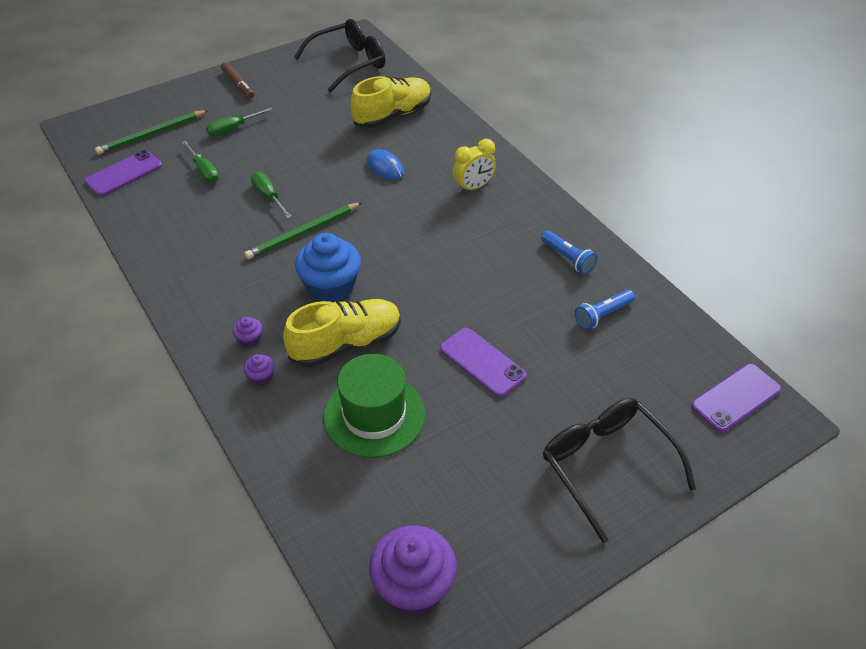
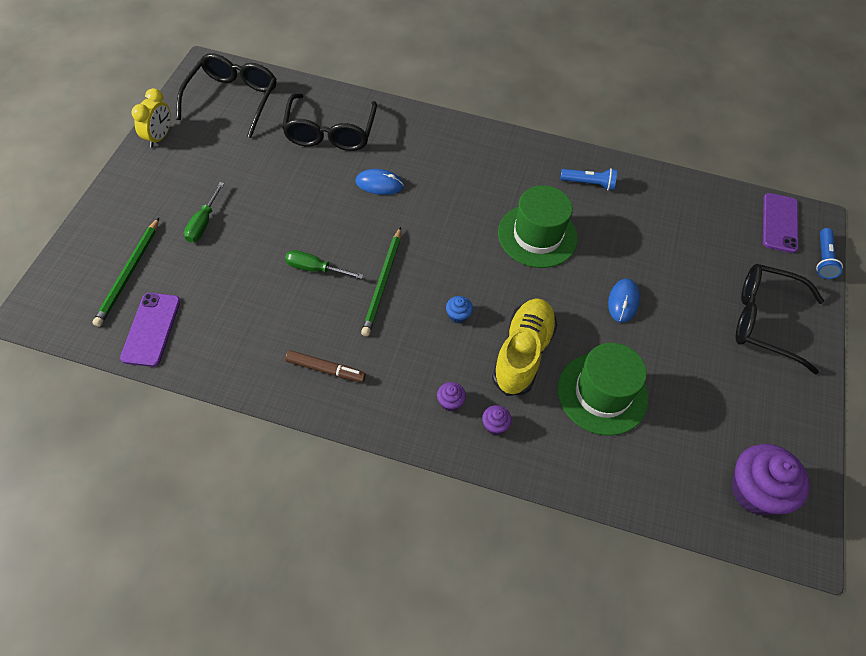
camera: 45 degrees left, 10 degrees up
(204, 171) = (227, 280): green screwdriver -> none
(238, 84) = (152, 175): brown marker -> brown marker (325, 369)
(331, 287) = (458, 315): blue cupcake -> blue cupcake, size x0.43
(392, 115) = (330, 132): yellow shoe -> black glasses
(468, 270) = (537, 236): none -> green hat
(473, 187) = (464, 163): yellow clock -> yellow clock (159, 137)
(482, 362) = (623, 301): purple phone -> blue mouse
(602, 315) = (654, 214): blue flashlight -> blue flashlight (823, 259)

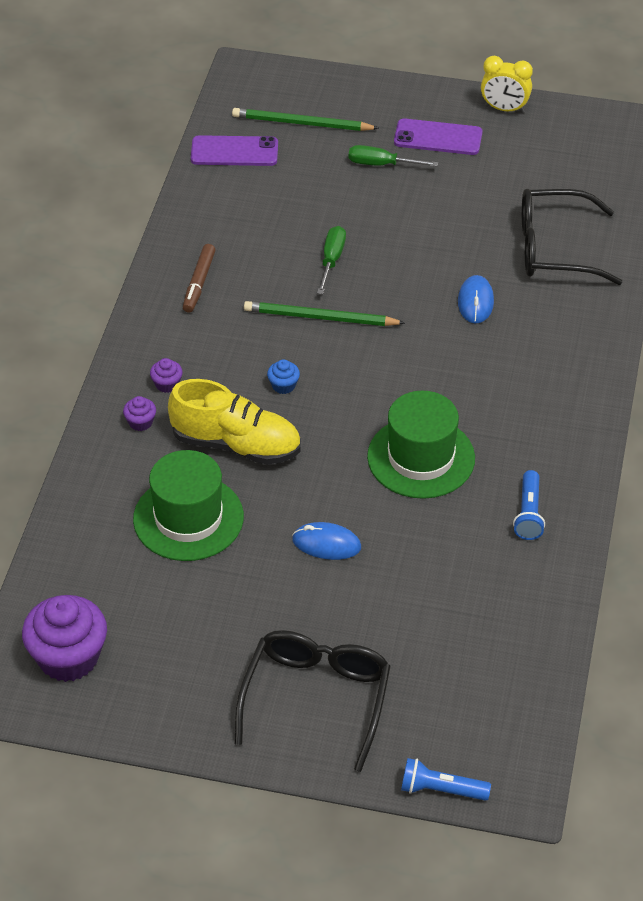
camera: 90 degrees right, 10 degrees down
(232, 100) = (586, 157): black glasses -> none
(780, 223) = (503, 742): purple phone -> purple phone (438, 138)

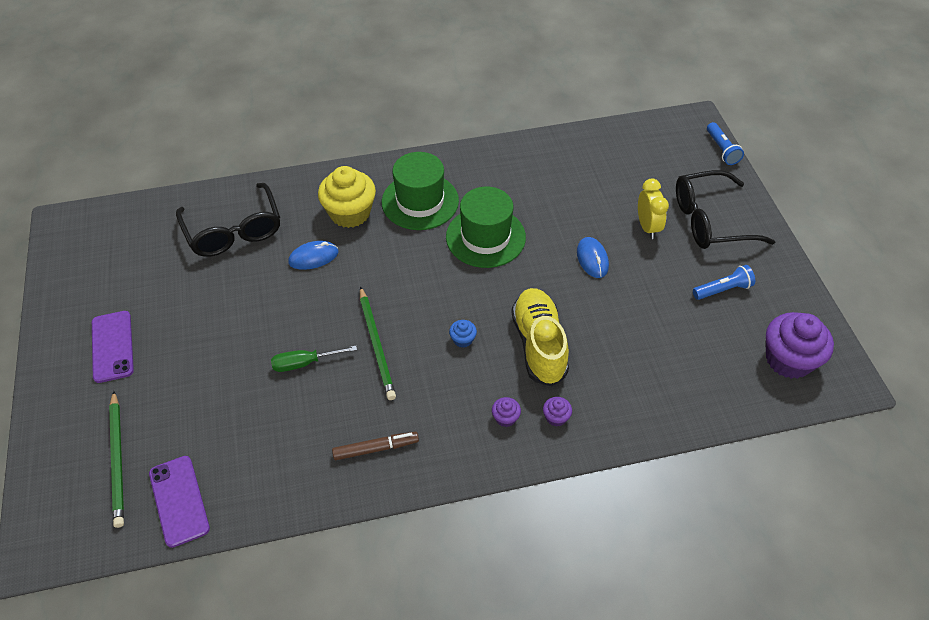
camera: 115 degrees left, 5 degrees up
(188, 518) = (625, 344): green hat -> green hat (420, 201)
(381, 164) = (163, 374): green screwdriver -> none
(504, 109) = (58, 313): yellow clock -> yellow clock (647, 227)
(528, 514) = (500, 172): blue flashlight -> blue flashlight (723, 289)
(530, 350) = (350, 213): none -> yellow cupcake

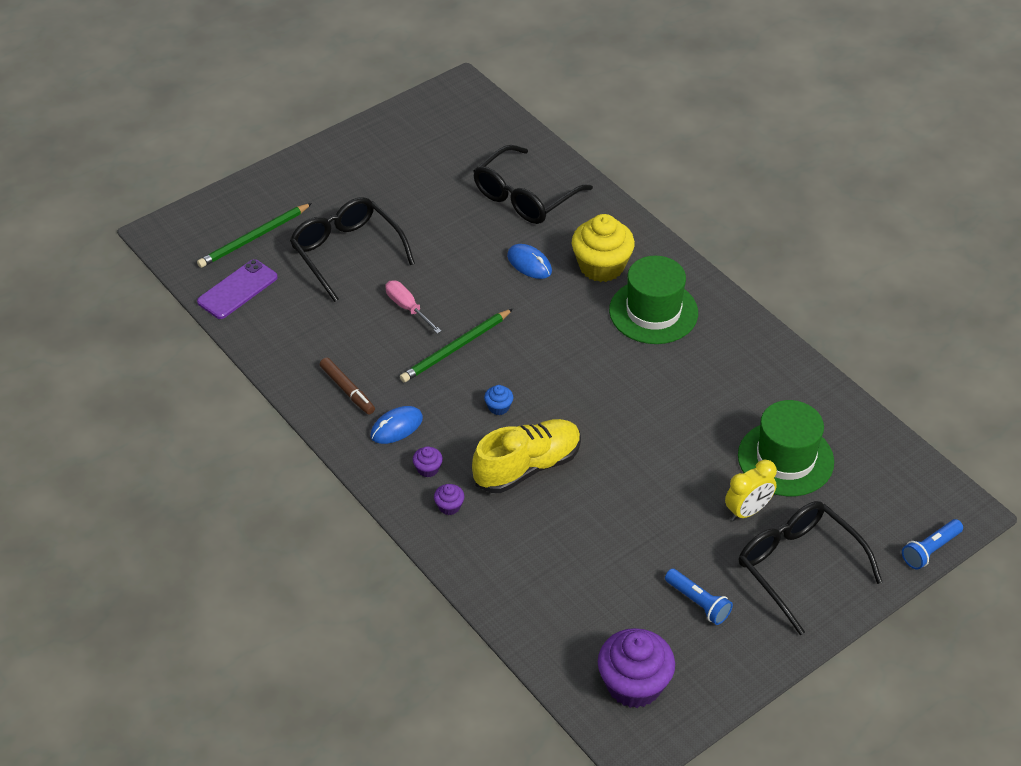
camera: 65 degrees right, 5 degrees down
(112, 346) = (354, 182): purple phone -> none
(201, 386) = (347, 253): none -> black glasses
(304, 363) = (407, 308): green screwdriver -> pink screwdriver
(485, 237) = (639, 379): green hat -> green hat (785, 459)
(592, 259) = (667, 476): blue mouse -> blue mouse (396, 427)

